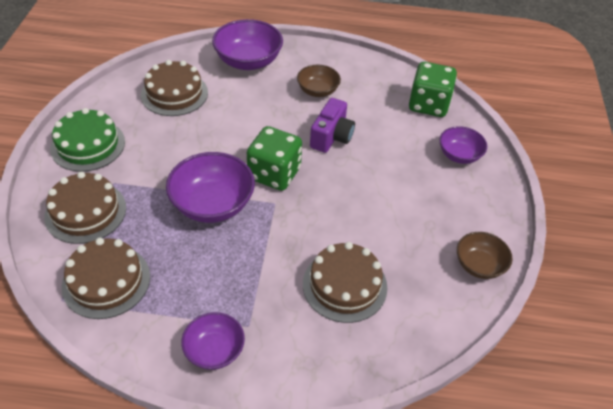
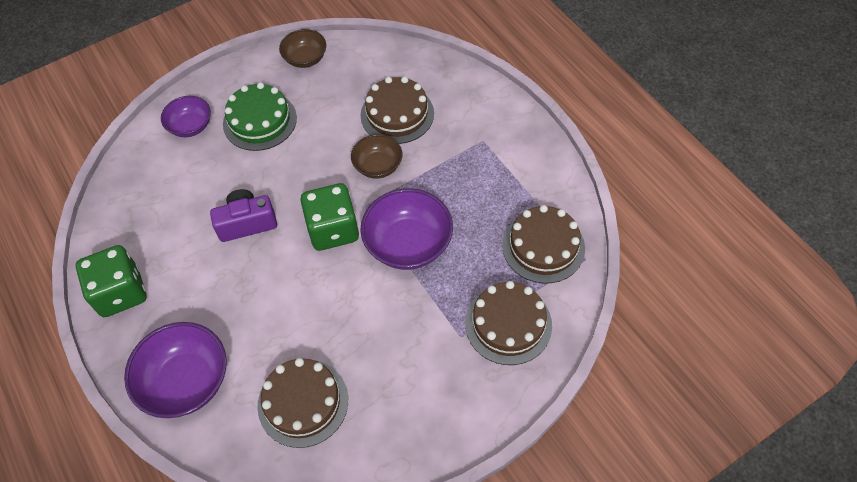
camera: 125 degrees left, 10 degrees up
(88, 145) = (443, 405): green cake -> green cake (260, 121)
(214, 350) = (518, 143): purple bowl -> none
(317, 91) = (186, 280): brown bowl -> brown bowl (378, 166)
(428, 105) = (133, 183): green dice -> green dice (121, 292)

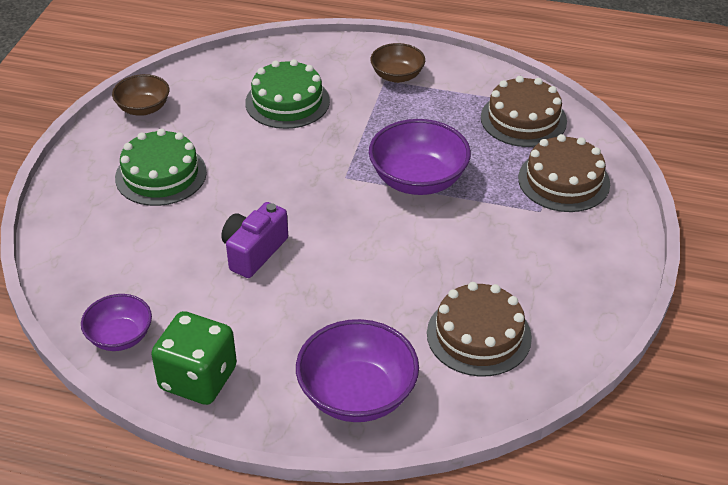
camera: 45 degrees left, 15 degrees down
(191, 126) = (92, 217): purple bowl -> purple bowl (120, 336)
(333, 230) = (341, 208): green dice -> none
(378, 166) = (319, 144): brown bowl -> brown bowl (397, 76)
(397, 114) = (287, 102): brown cake -> green cake

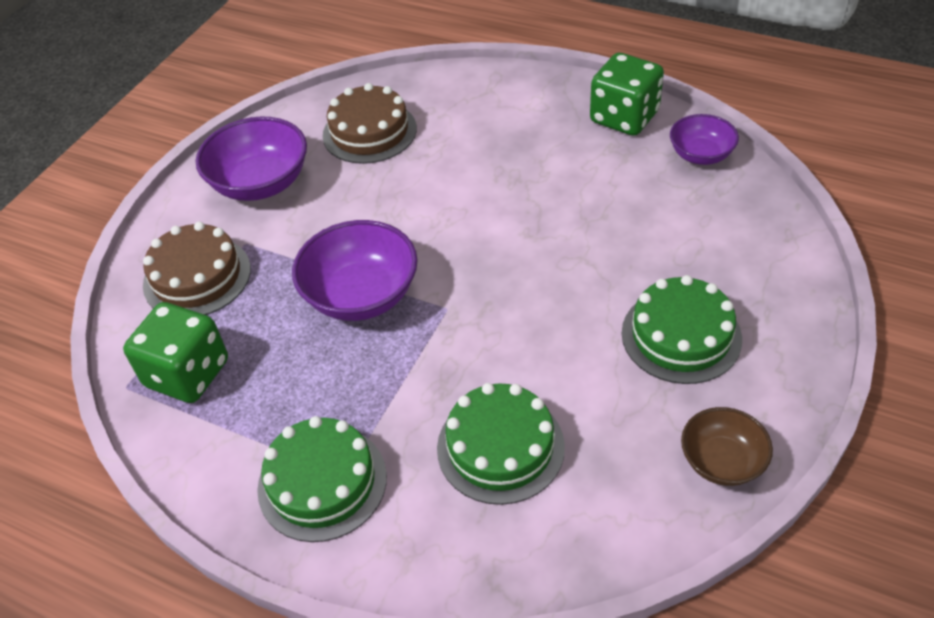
camera: 165 degrees left, 5 degrees up
(254, 252) = (567, 225): purple camera -> none
(357, 394) = (489, 97): purple bowl -> purple bowl (260, 183)
(397, 76) = (322, 482): brown bowl -> green cake
(523, 119) = (187, 373): brown cake -> green dice

